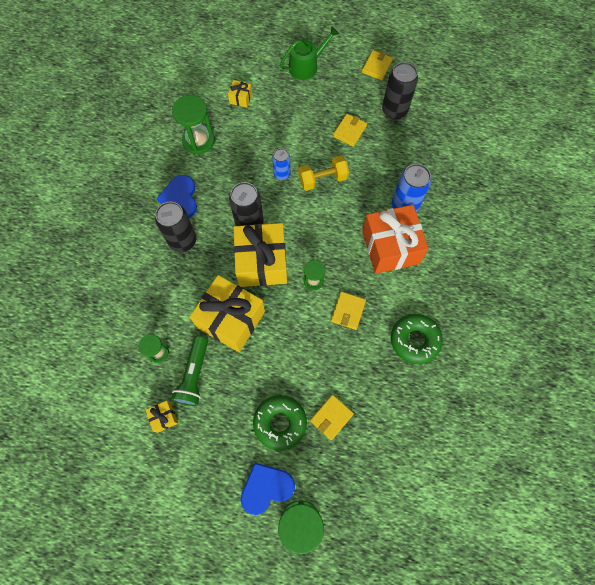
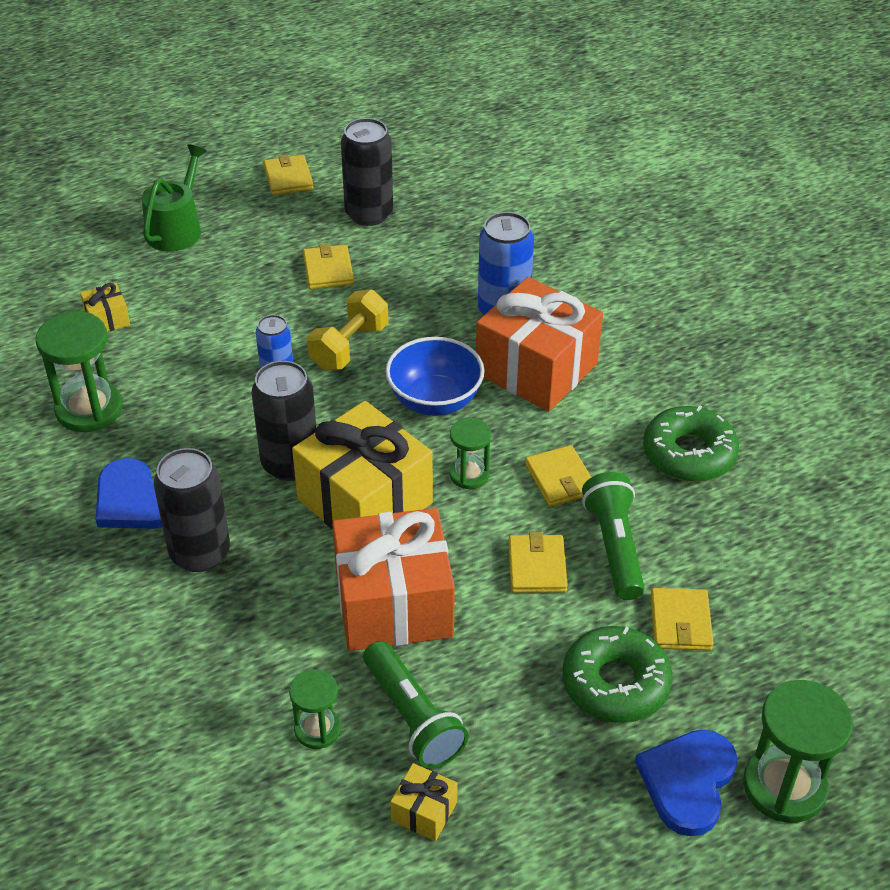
camera: 40 degrees left, 25 degrees down
(231, 319) = (393, 604): yellow gift -> orange gift
(299, 346) = (537, 567): none -> yellow wallet
(332, 233) = (435, 401): none -> blue bowl
(339, 361) = (614, 547): none -> green flashlight

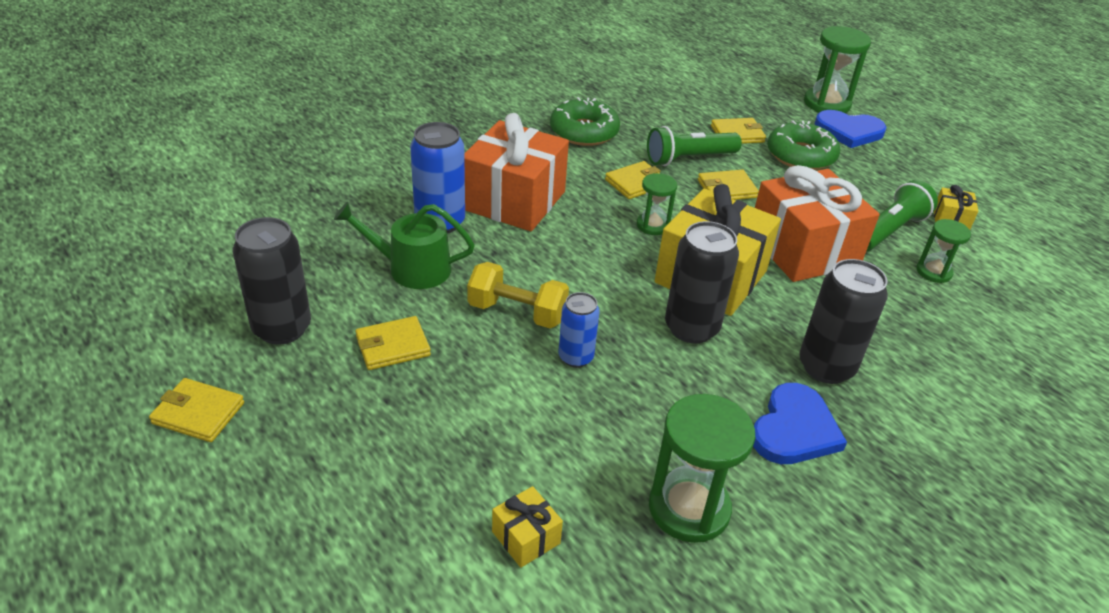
camera: 105 degrees left, 5 degrees down
(176, 229) = (317, 510): green watering can -> green watering can (412, 268)
(288, 178) = (198, 413): yellow wallet -> yellow wallet turned 45 degrees clockwise
(435, 401) = (574, 251): blue bowl -> none

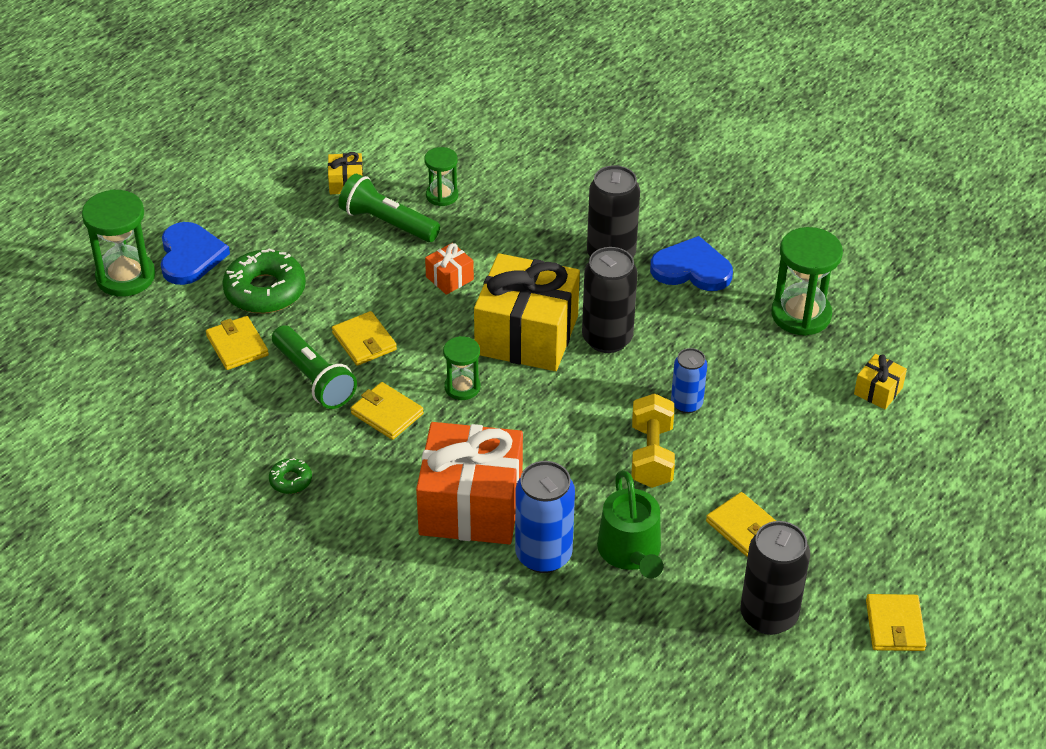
camera: 105 degrees left, 5 degrees up
(584, 132) = (290, 480): green donut -> green donut, size x0.48
(803, 249) = (449, 278): orange gift -> orange gift, size x0.42

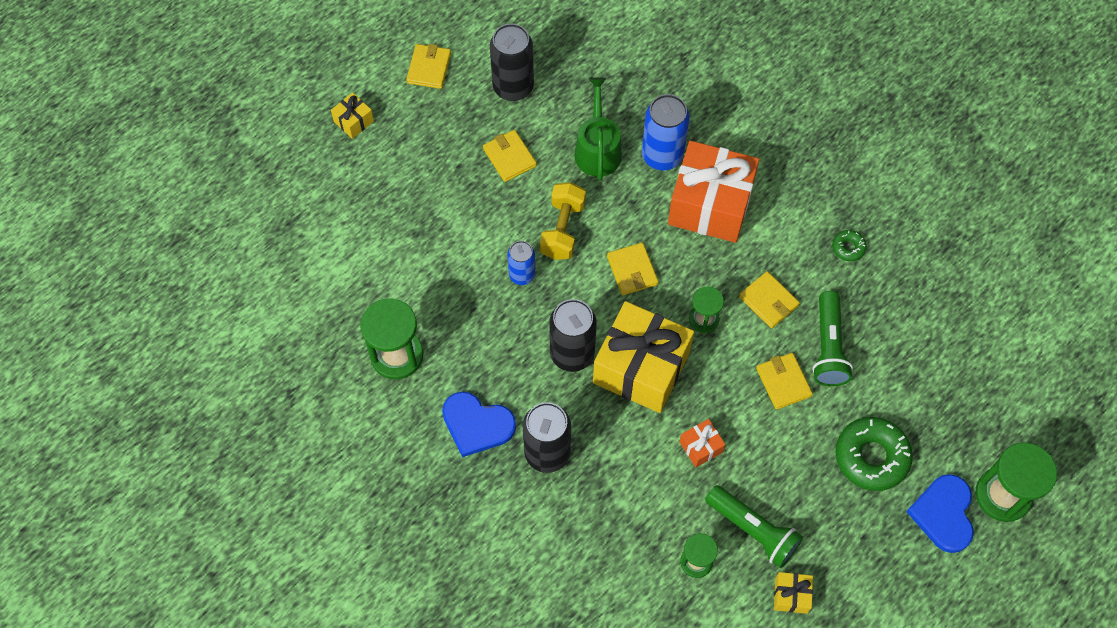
camera: 170 degrees left, 20 degrees up
(237, 346) = (895, 394): yellow wallet -> yellow wallet (632, 270)
(314, 378) = (828, 347): green flashlight -> green flashlight turned 150 degrees counterclockwise
(878, 391) = (362, 264): yellow gift -> yellow gift (354, 121)

